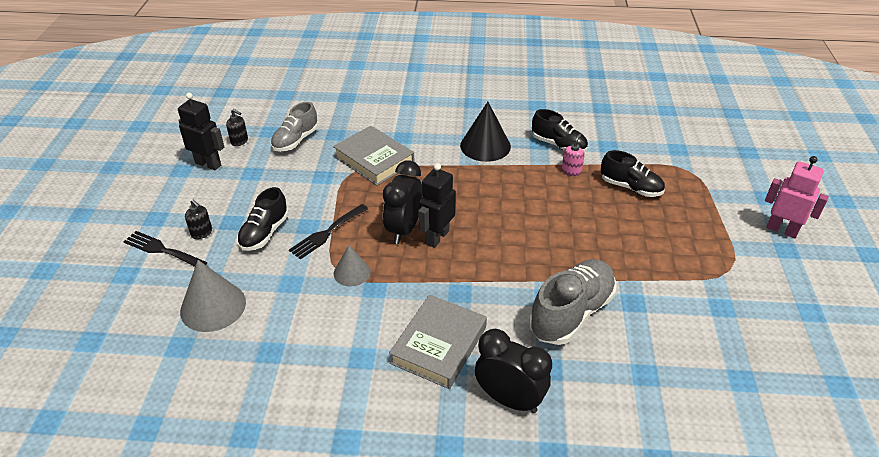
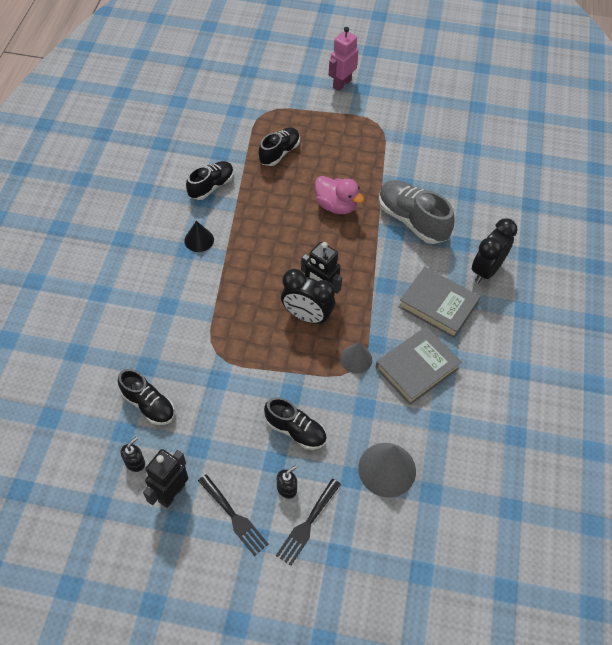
camera: 85 degrees left, 15 degrees up
(295, 140) = (148, 404): grey shoe -> black shoe
(327, 233) = (303, 377): black fork -> black fork (234, 517)
(374, 160) = (200, 333): grey book -> grey book (417, 368)
(485, 146) = (199, 240): black cone -> black cone, size x0.60
(568, 240) = (336, 206): none -> pink duck
(571, 171) = (250, 185): pink soap dispenser -> none

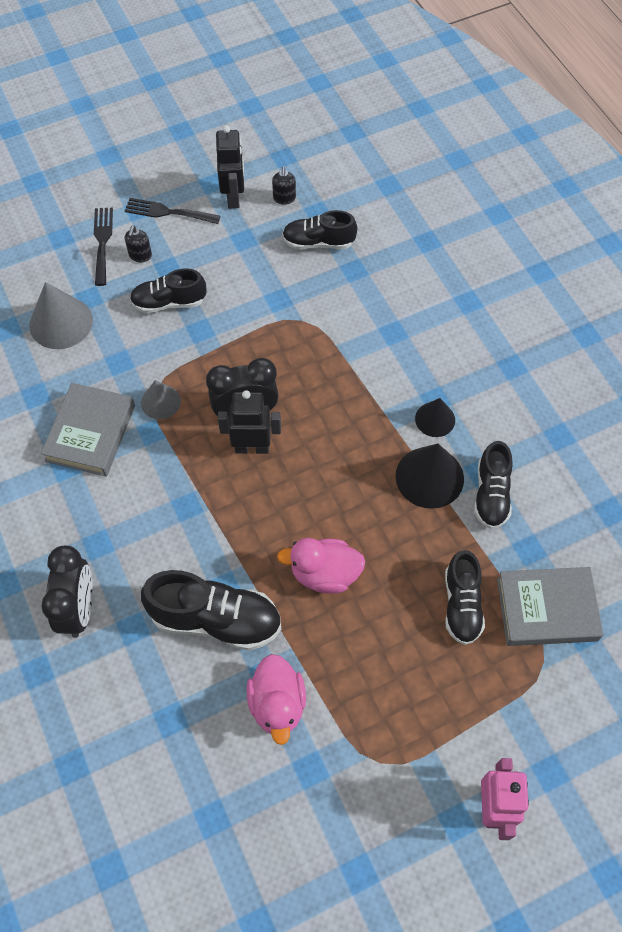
camera: 145 degrees right, 5 degrees up
(234, 214) = (429, 477): none -> black cone
(408, 169) = (277, 704): none -> pink duck
(412, 220) = (216, 619): grey shoe -> black shoe
(438, 305) = (111, 521): grey book -> grey book (546, 609)

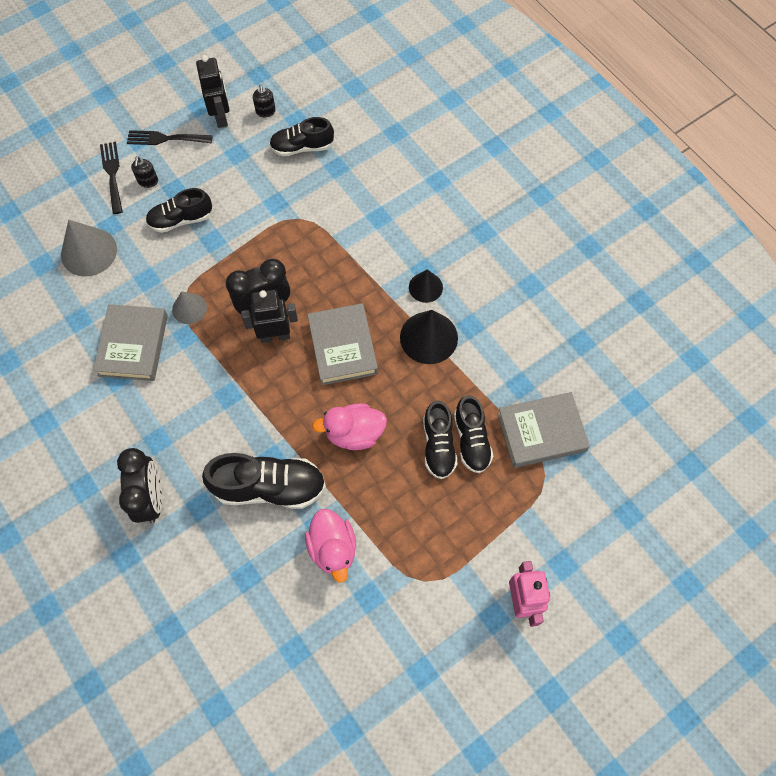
camera: 10 degrees left, 5 degrees up
(327, 472) = (342, 347): none -> grey book
(491, 494) = (482, 344): black shoe -> black shoe (438, 445)

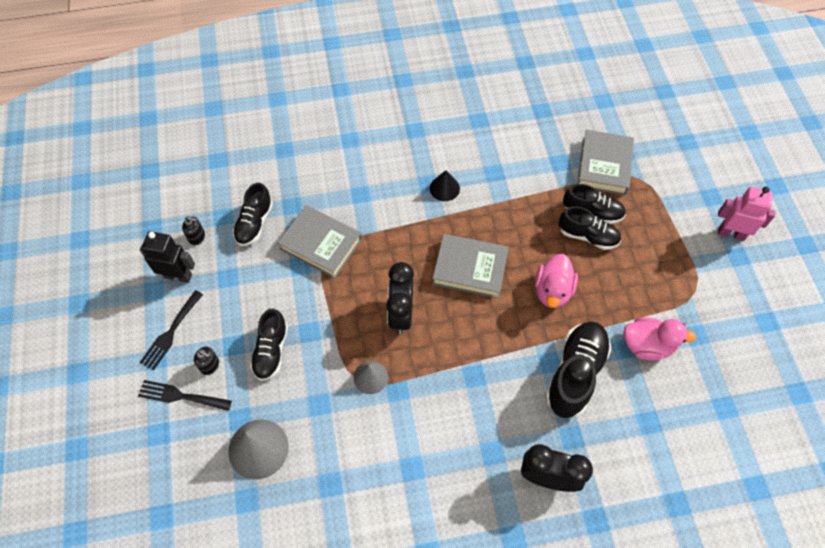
camera: 65 degrees left, 5 degrees down
(133, 345) = (384, 441): grey book -> grey book (321, 244)
(275, 336) = (434, 316): black robot -> none
(428, 337) = (491, 204): black cone -> none

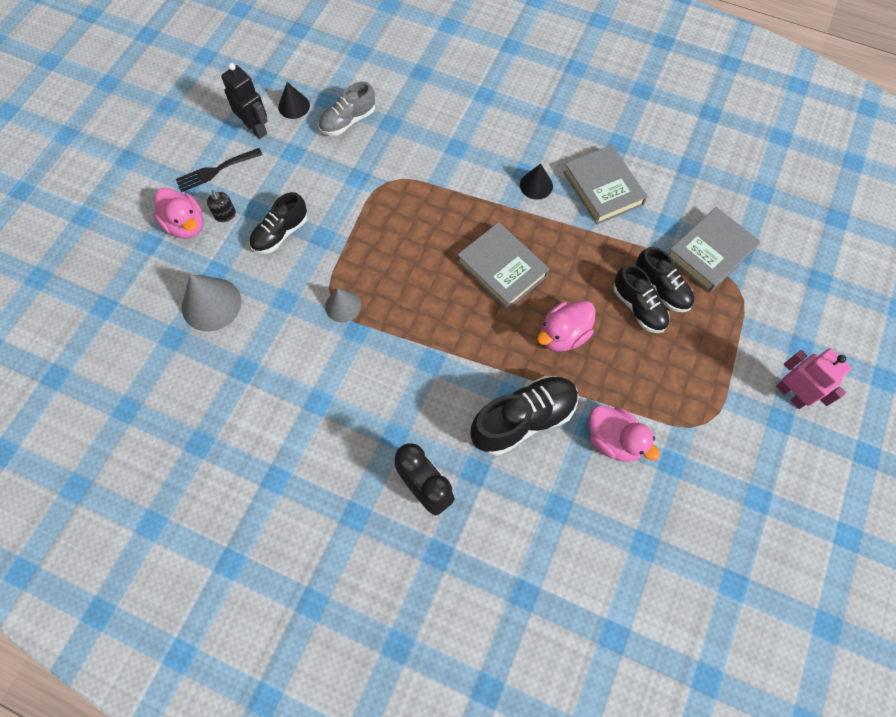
camera: 35 degrees right, 5 degrees up
(180, 396) = (186, 225): black fork -> pink duck
(197, 237) = (294, 106): black soap dispenser -> black cone
(254, 223) = (348, 121): black shoe -> grey shoe
(321, 244) = (389, 170): grey book -> grey book (603, 188)
(401, 314) = (410, 270): black clock -> none

